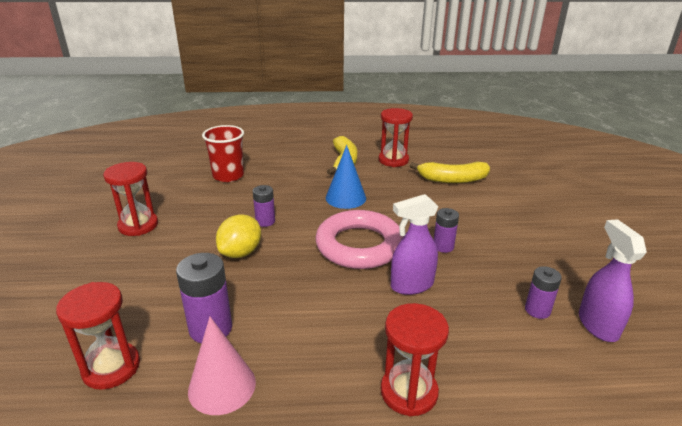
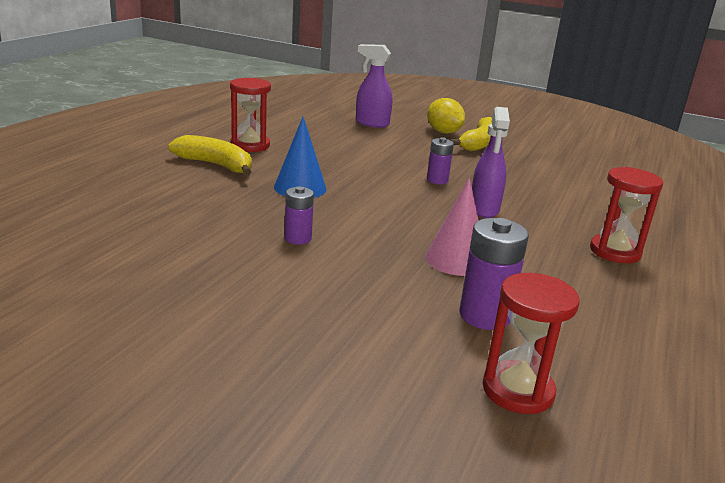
camera: 65 degrees left, 5 degrees down
(138, 225) = (196, 323): red hourglass -> none
(222, 386) = (576, 328): pink cone -> pink cone (456, 260)
(228, 176) = (139, 231): red cup -> none
(241, 252) = (352, 268): yellow lemon -> yellow lemon (443, 132)
(359, 245) = (401, 209): pink ring -> none
(452, 180) = (328, 140): yellow banana -> yellow banana (479, 144)
(537, 310) = (546, 182): purple battery -> none
(597, 325) = (573, 173): purple spray bottle -> purple spray bottle (372, 123)

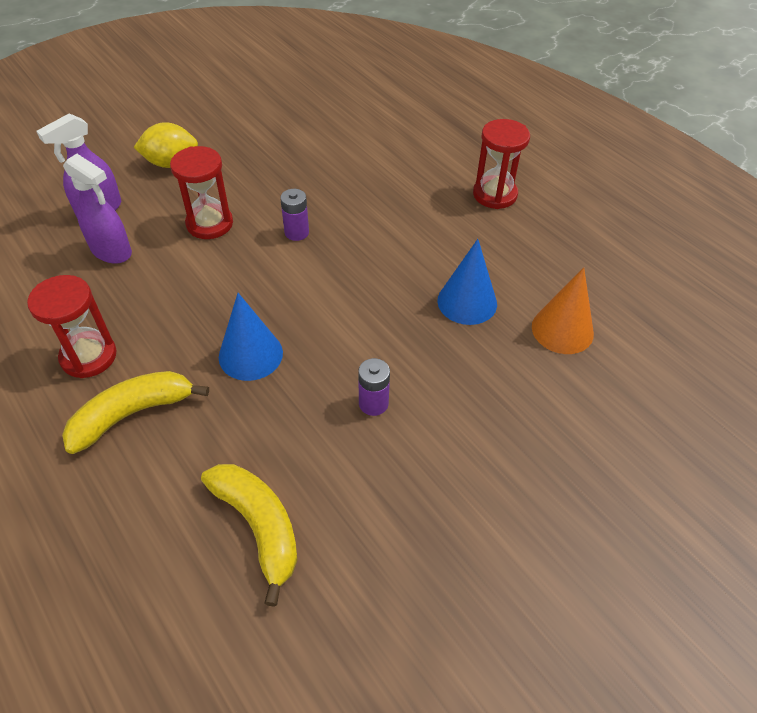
camera: 60 degrees left, 25 degrees up
(456, 260) = (467, 302): pink cone -> blue cone
(479, 144) = (224, 153): yellow banana -> yellow banana (259, 526)
(484, 209) = (380, 232): purple spray bottle -> purple spray bottle (112, 251)
(484, 316) = (562, 330): purple battery -> orange cone
(517, 390) = (662, 362): red hourglass -> red hourglass (209, 224)

